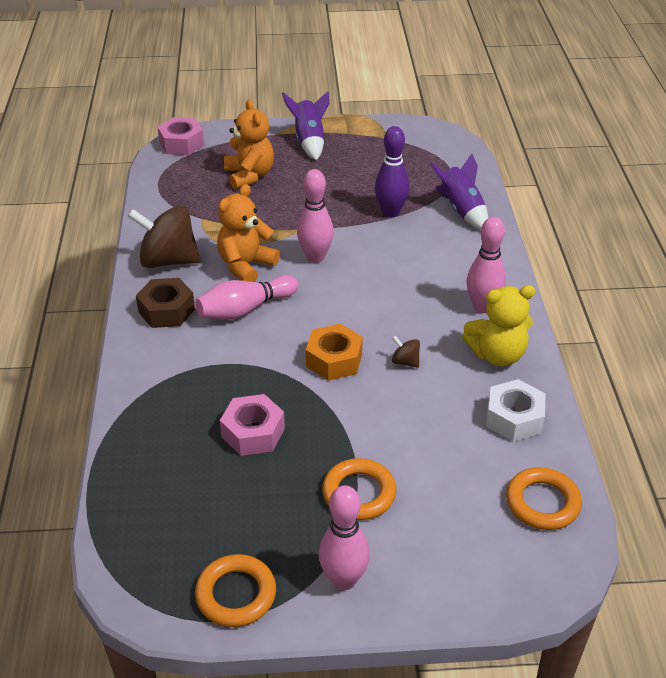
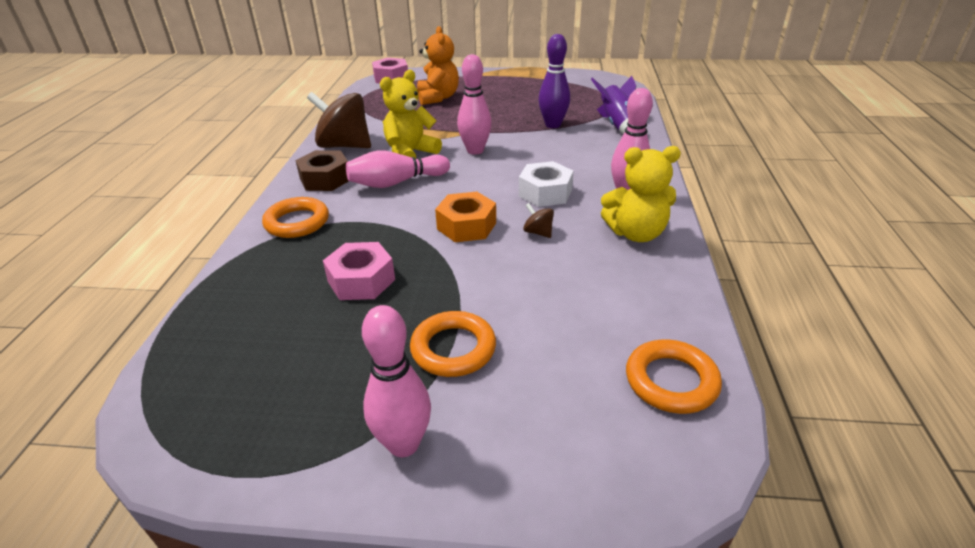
camera: 10 degrees right, 5 degrees down
(236, 594) = (268, 446): orange ring -> orange ring (297, 222)
(246, 266) = (410, 153): orange teddy bear -> yellow teddy bear
(309, 141) = (495, 80): purple rocket -> none
(514, 418) = (646, 291): white nut -> white nut (545, 193)

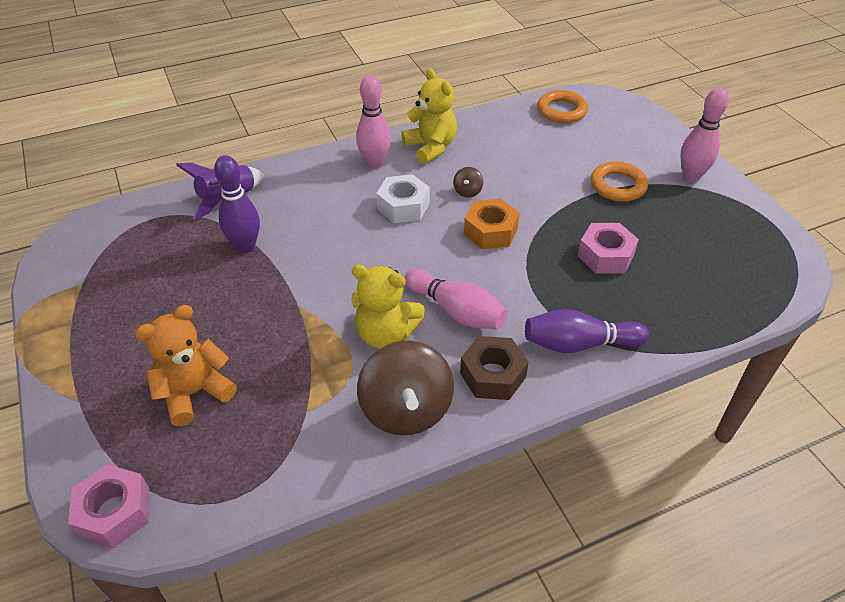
camera: 120 degrees left, 10 degrees up
(297, 222) = (578, 344): orange ring -> purple bowling pin
(475, 150) = (347, 282): pink bowling pin -> none

